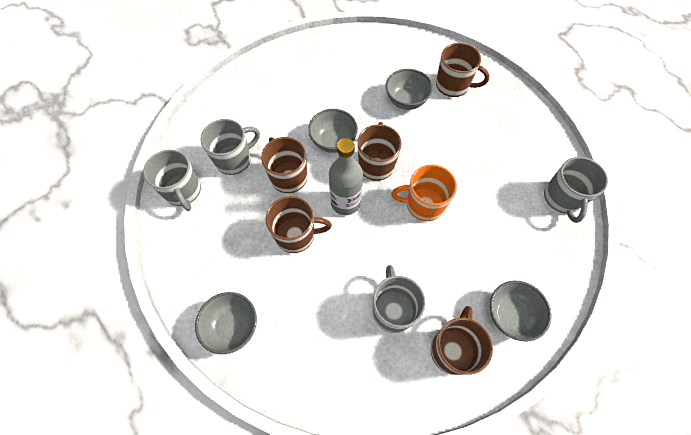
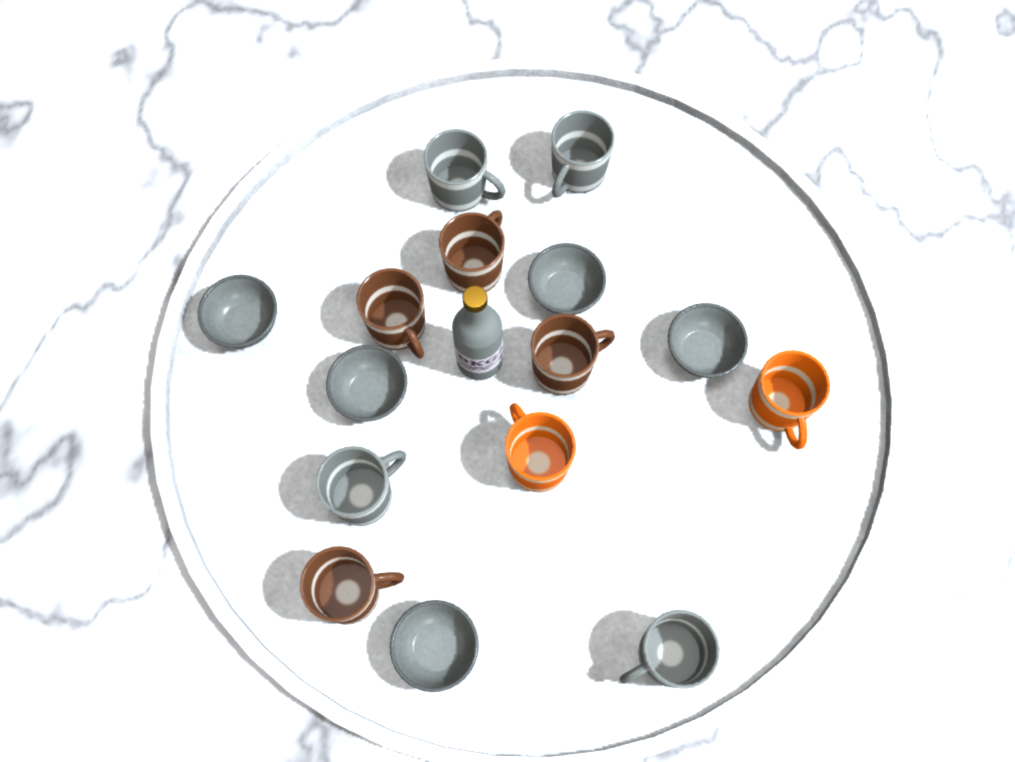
camera: 60 degrees right, 5 degrees up
(183, 191) = (380, 162): grey mug -> grey mug (577, 173)
(330, 272) = (371, 394): none -> grey bowl
(453, 85) = (777, 406): brown mug -> orange mug

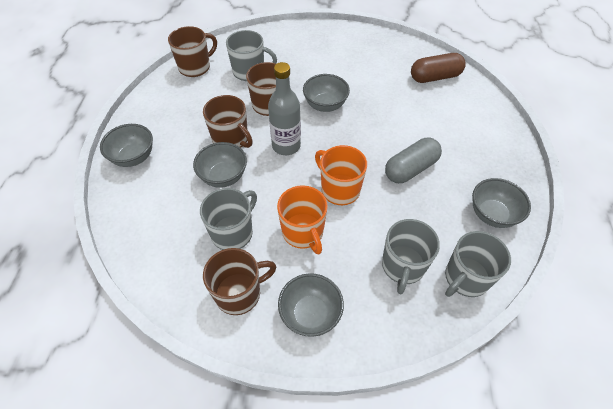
camera: 15 degrees left, 15 degrees down
(563, 368) = (337, 140): brown mug -> brown mug (195, 67)
(577, 173) = (312, 54): grey mug -> grey mug (403, 266)
(658, 452) = (410, 169): none -> grey capsule
(700, 352) = (413, 117): grey bowl -> grey bowl (492, 214)
(771, 276) = (435, 77): none -> brown capsule
(777, 406) = (467, 132): orange mug -> orange mug (303, 232)

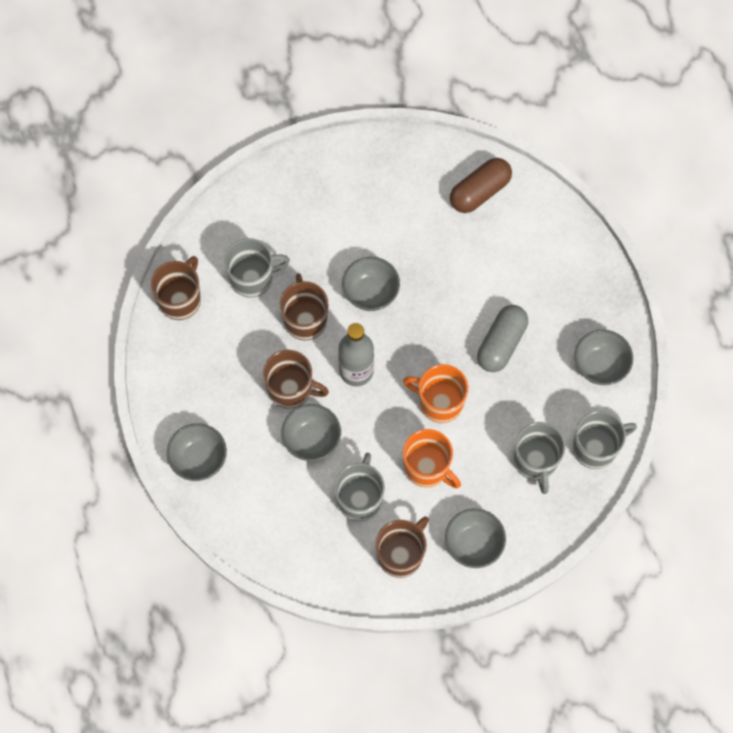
camera: 25 degrees left, 15 degrees up
(465, 278) = (596, 448): grey mug -> grey mug turned 135 degrees counterclockwise

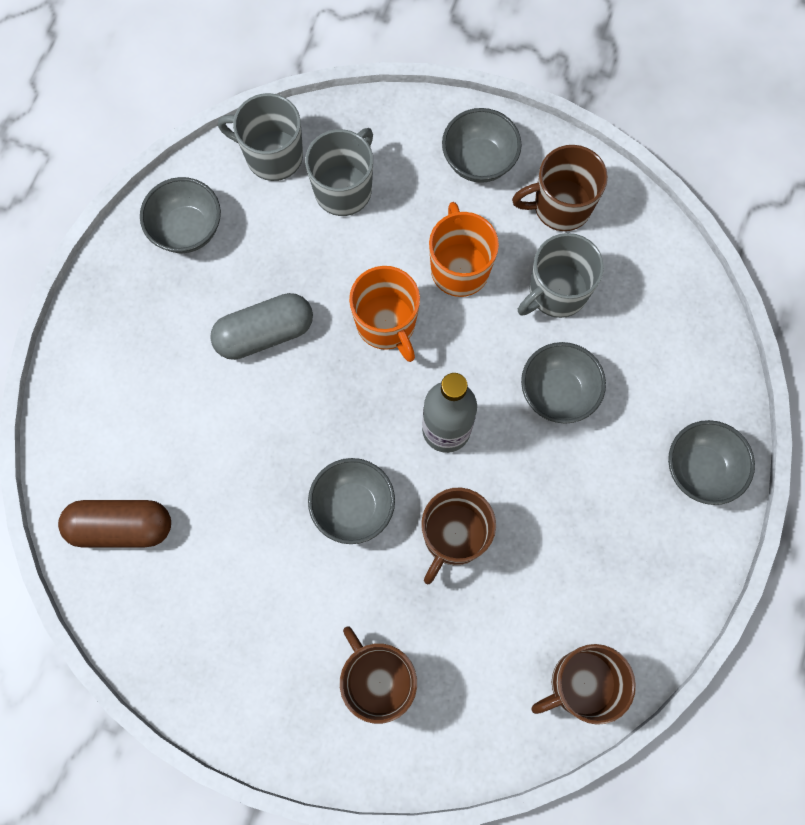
camera: 140 degrees left, 5 degrees up
(252, 278) = (473, 639): grey mug -> none
(291, 389) = (535, 467): brown mug -> brown mug (378, 680)

